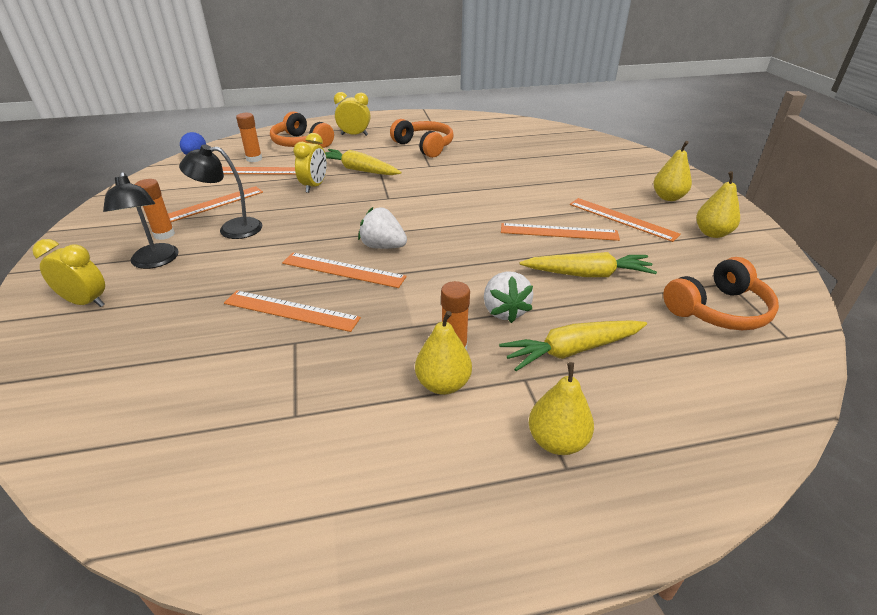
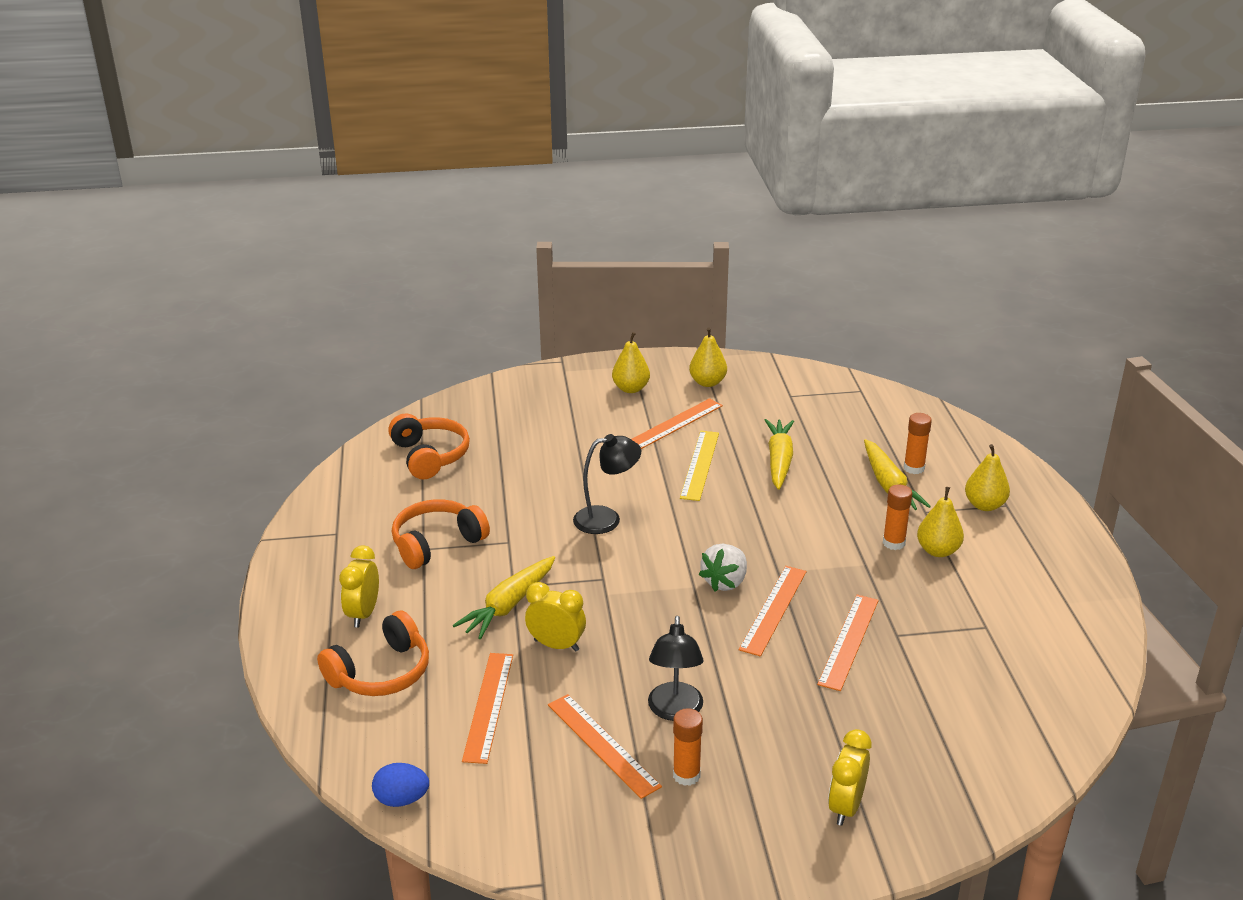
camera: 85 degrees left, 5 degrees down
(154, 262) = (757, 768): black lamp -> black lamp (606, 519)
(254, 159) = (436, 721): orange glue stick -> orange glue stick (914, 468)
(504, 311) = (839, 512): white strawberry -> none
(559, 232) = (700, 465): orange ruler -> yellow ruler
(718, 310) = (829, 409): orange headphones -> orange headphones (430, 456)

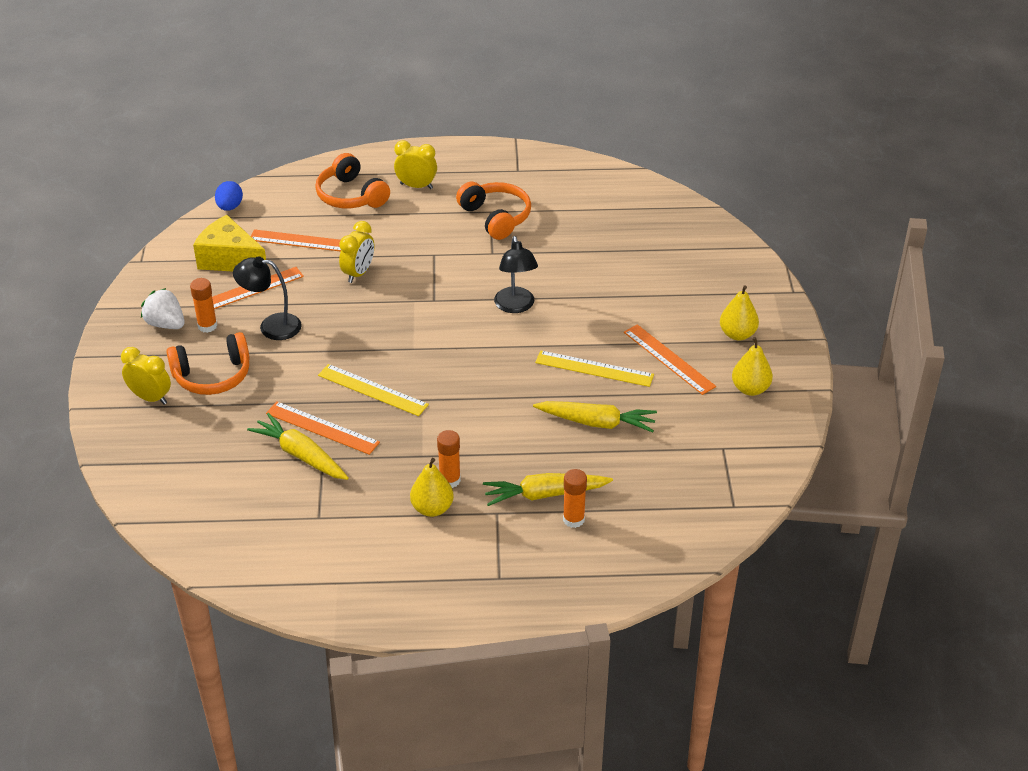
camera: 95 degrees right, 10 degrees up
(430, 456) = (622, 212): orange headphones -> orange headphones (212, 376)
(509, 605) = (411, 252): yellow carrot -> yellow carrot (301, 455)
(534, 777) = (230, 259): none -> yellow cheese
(725, 582) = (414, 366): white strawberry -> white strawberry (166, 324)
(773, 610) = (372, 390): orange ruler -> yellow ruler
(984, 505) = (500, 560): yellow pear -> none

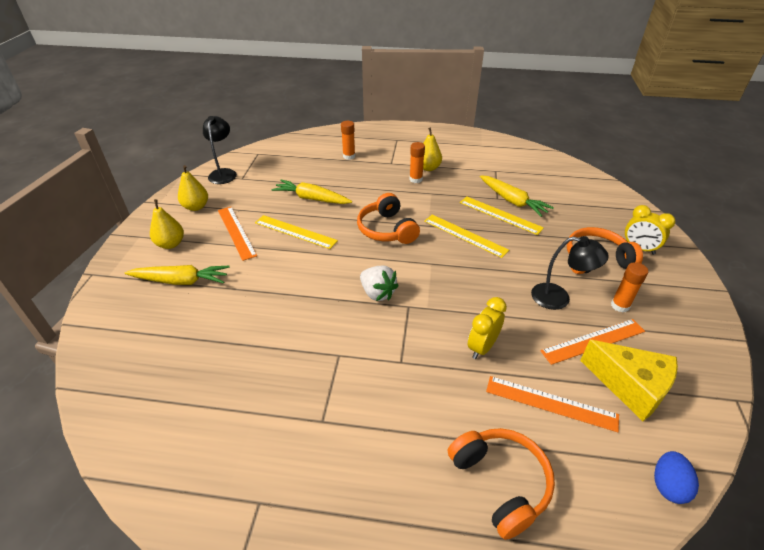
camera: 170 degrees left, 0 degrees up
(166, 324) = (661, 312): white strawberry -> white strawberry (377, 293)
(322, 428) = (500, 215): orange ruler -> yellow ruler
(416, 186) = (408, 489): yellow clock -> none
(496, 217) = (319, 408): orange headphones -> orange headphones (387, 229)
(515, 306) = (336, 290): black lamp -> black lamp (224, 173)
(545, 494) = (360, 168): yellow carrot -> yellow carrot (181, 281)

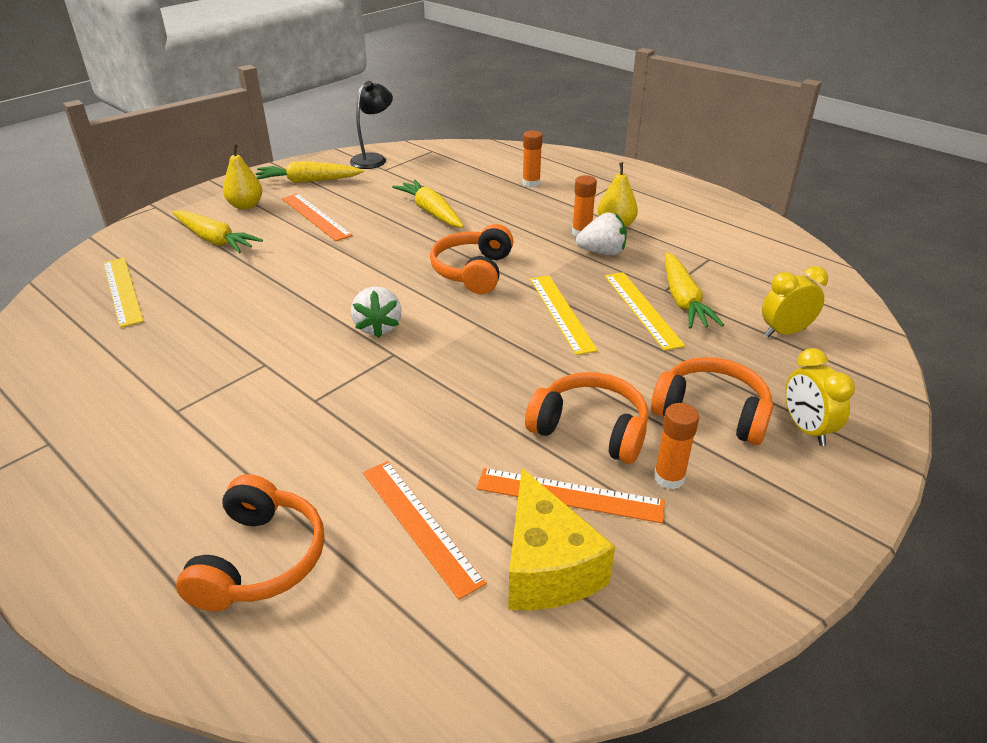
camera: 35 degrees right, 5 degrees down
(196, 207) = (308, 181): yellow pear -> yellow carrot
(236, 232) = (315, 216): orange ruler -> orange ruler turned 45 degrees counterclockwise
(295, 231) = (372, 237): yellow ruler -> yellow ruler (122, 291)
(441, 188) = (602, 252): none -> white strawberry
(482, 347) = (419, 430): yellow clock -> yellow clock (784, 332)
(559, 298) = (590, 429): black lamp -> orange headphones
(668, 485) = (440, 688): blue egg -> none

